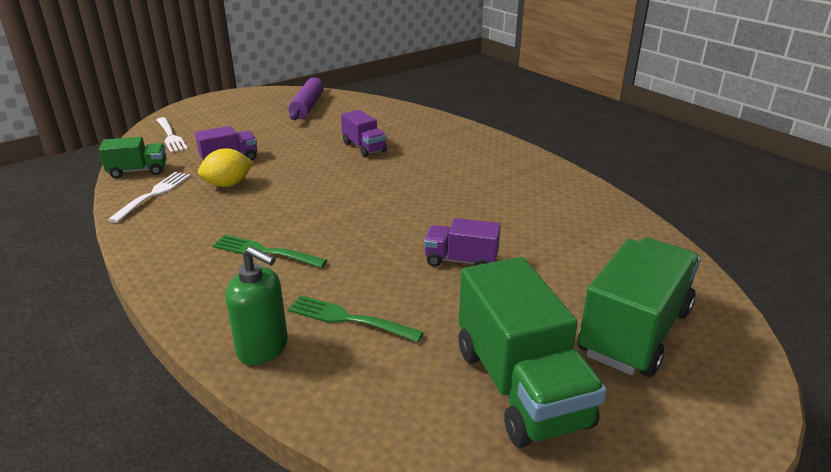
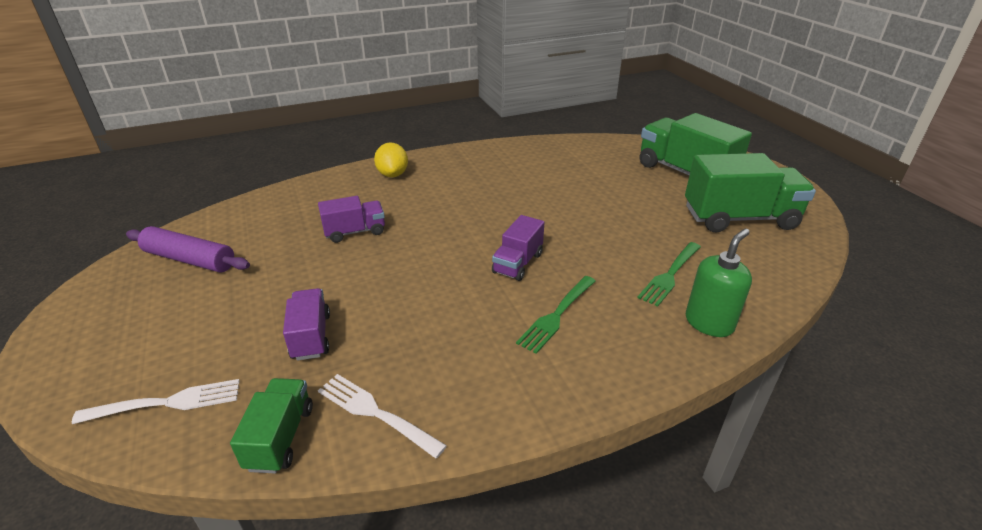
camera: 75 degrees left, 5 degrees up
(228, 184) = (386, 339): yellow lemon -> yellow lemon (393, 174)
(461, 261) = (596, 214): purple truck -> purple truck (518, 263)

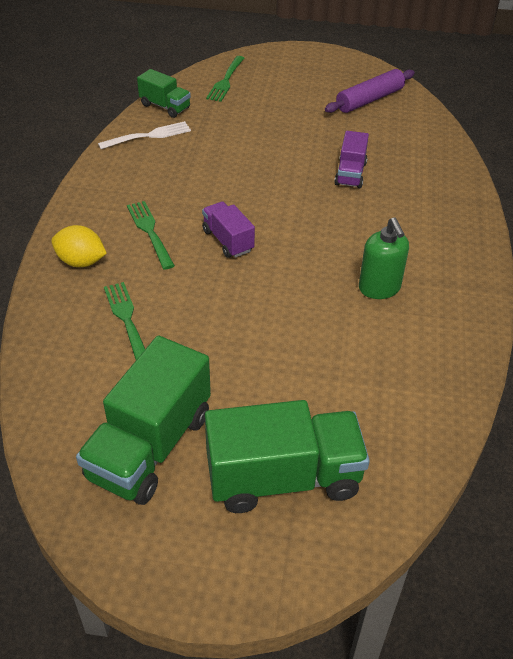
camera: 120 degrees right, 10 degrees up
(165, 403) = (226, 80): white fork -> green fork
(311, 336) = (235, 129): purple truck -> none
(393, 174) = (449, 223): yellow lemon -> yellow lemon (81, 262)
(709, 323) = (59, 304): green soap dispenser -> green soap dispenser (379, 288)

